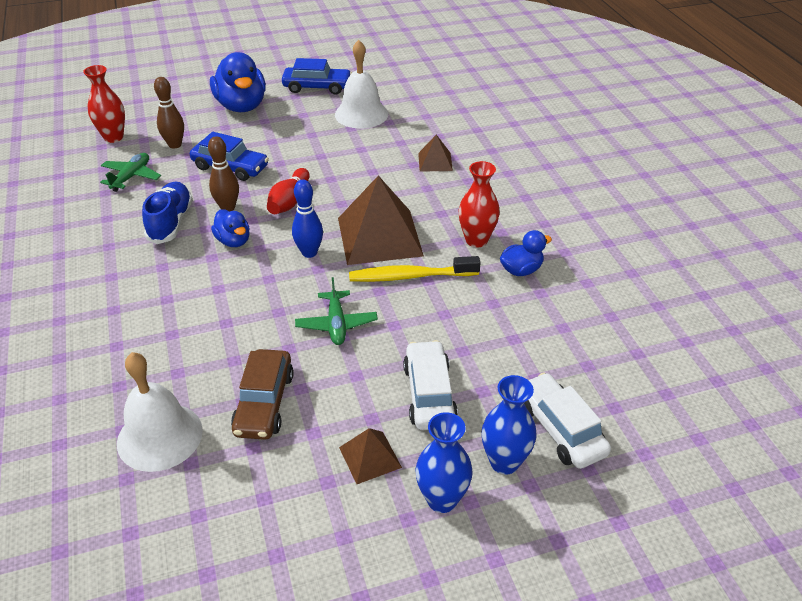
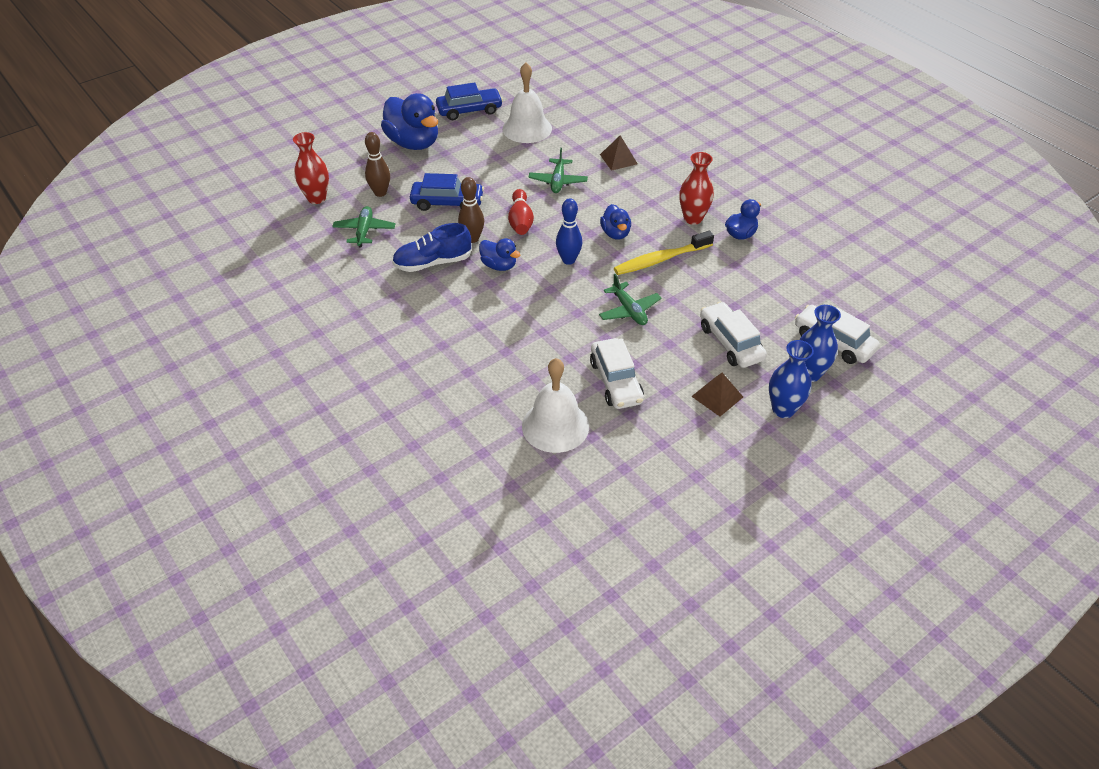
camera: 20 degrees left, 5 degrees up
(171, 222) = (433, 263): blue shoe -> blue shoe turned 90 degrees counterclockwise
(264, 403) = (616, 381): brown car -> white car
(356, 170) = (558, 181): none -> green plane
(379, 236) = (615, 233): brown pyramid -> blue duck

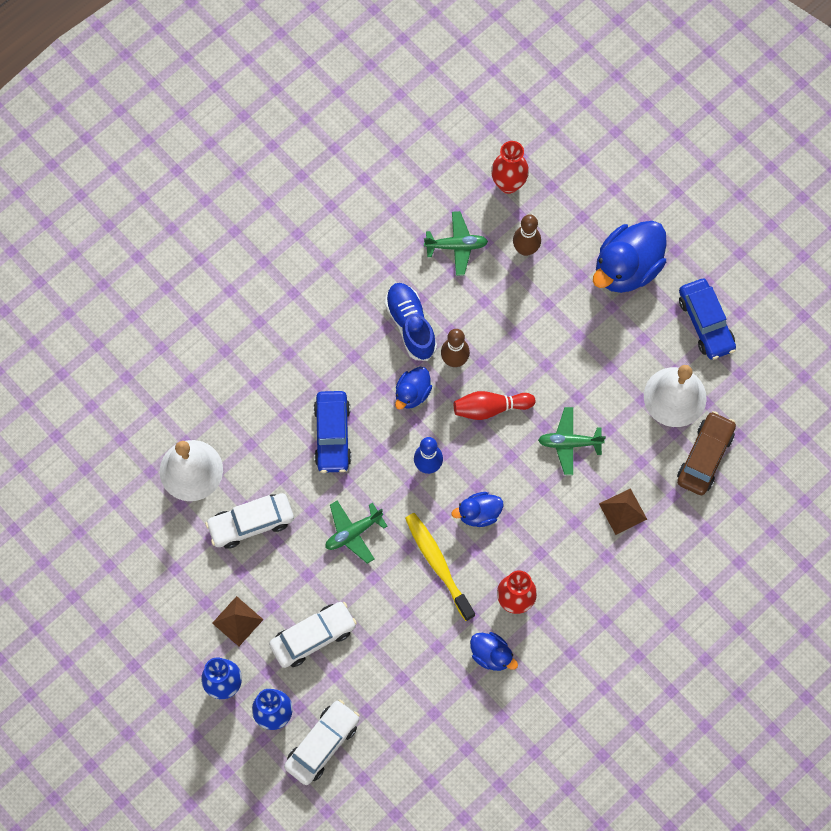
camera: 85 degrees right, 25 degrees up
(447, 203) = (515, 324): blue car -> blue car (332, 435)
(577, 118) = (705, 457): none -> brown car

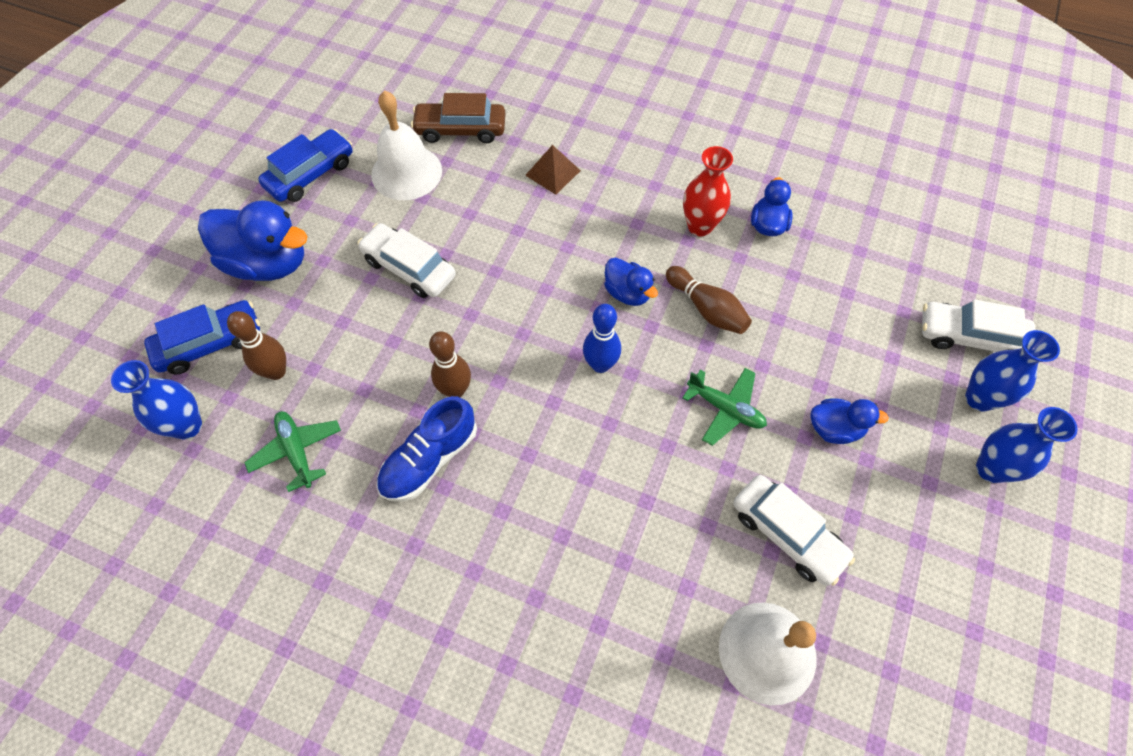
camera: 115 degrees left, 10 degrees down
(237, 621) = (911, 490): brown pyramid -> none
(313, 637) = (869, 398): white car -> white car (409, 268)
(332, 435) = (620, 487): blue car -> blue car (210, 343)
(412, 393) = (520, 418): blue duck -> blue duck (834, 428)
(438, 564) = (706, 309): yellow toothbrush -> brown bowling pin
(490, 408) = (498, 329): red bowling pin -> none
(508, 184) = (187, 426): red vase -> blue vase
(569, 443) = (502, 241): green plane -> none

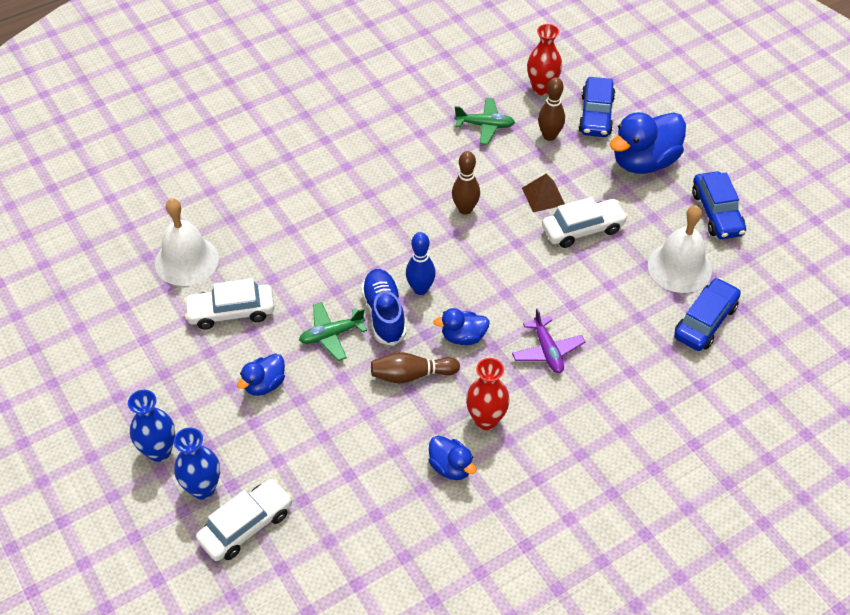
camera: 125 degrees right, 10 degrees down
(187, 426) = (542, 88): blue vase -> red vase
(429, 459) = (429, 177): blue shoe -> blue shoe (384, 314)
(460, 130) = (705, 321): brown car -> blue car
(552, 173) = (613, 356): brown pyramid -> brown pyramid (543, 196)
(587, 221) = (547, 351): none -> purple plane

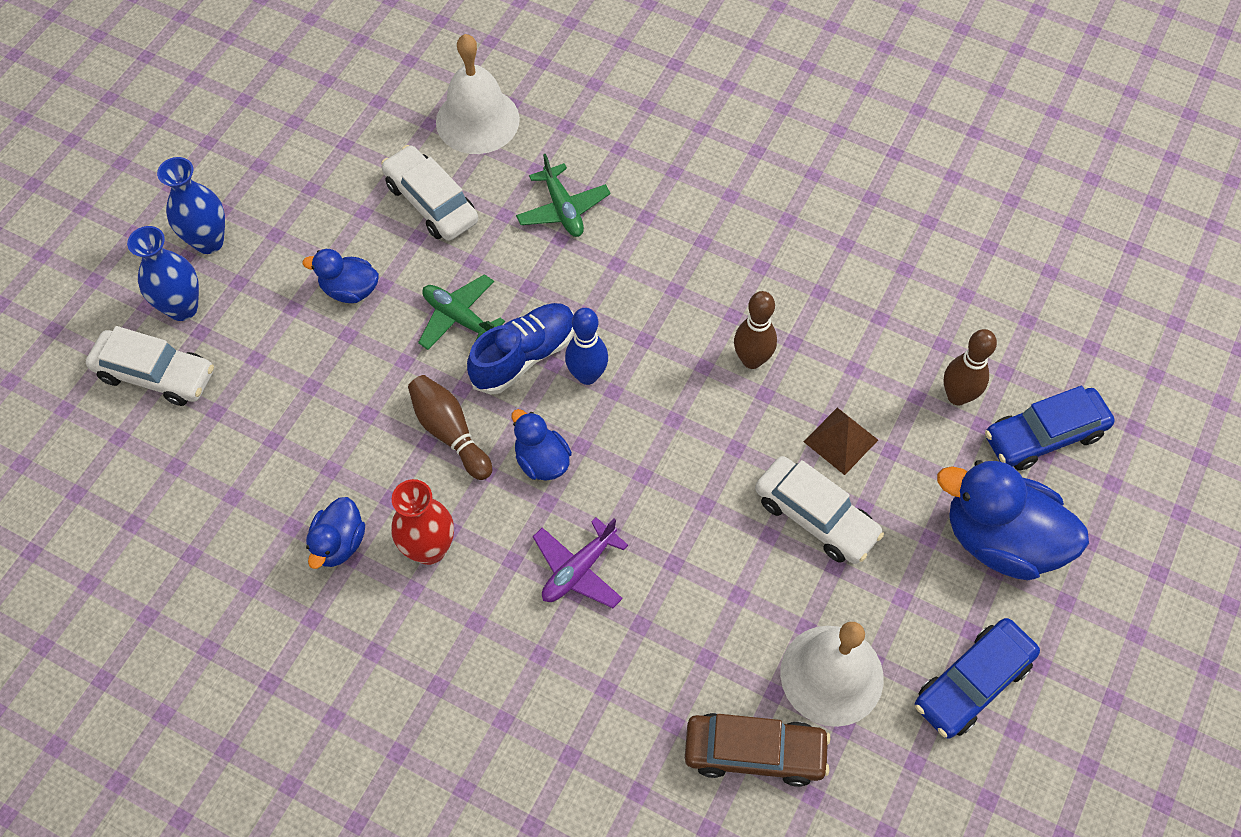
camera: 60 degrees right, 10 degrees up
(485, 125) = (916, 310): green plane -> green plane (563, 209)
(542, 88) = (1041, 344): red vase -> none
(705, 321) = (754, 752): blue car -> brown car

